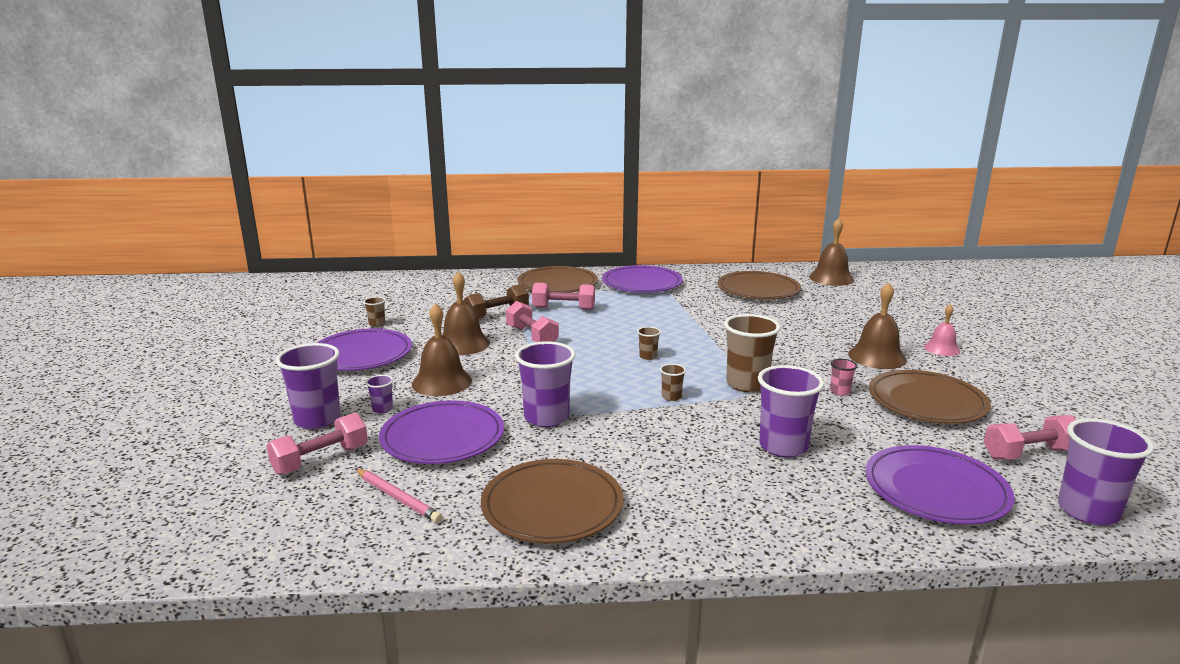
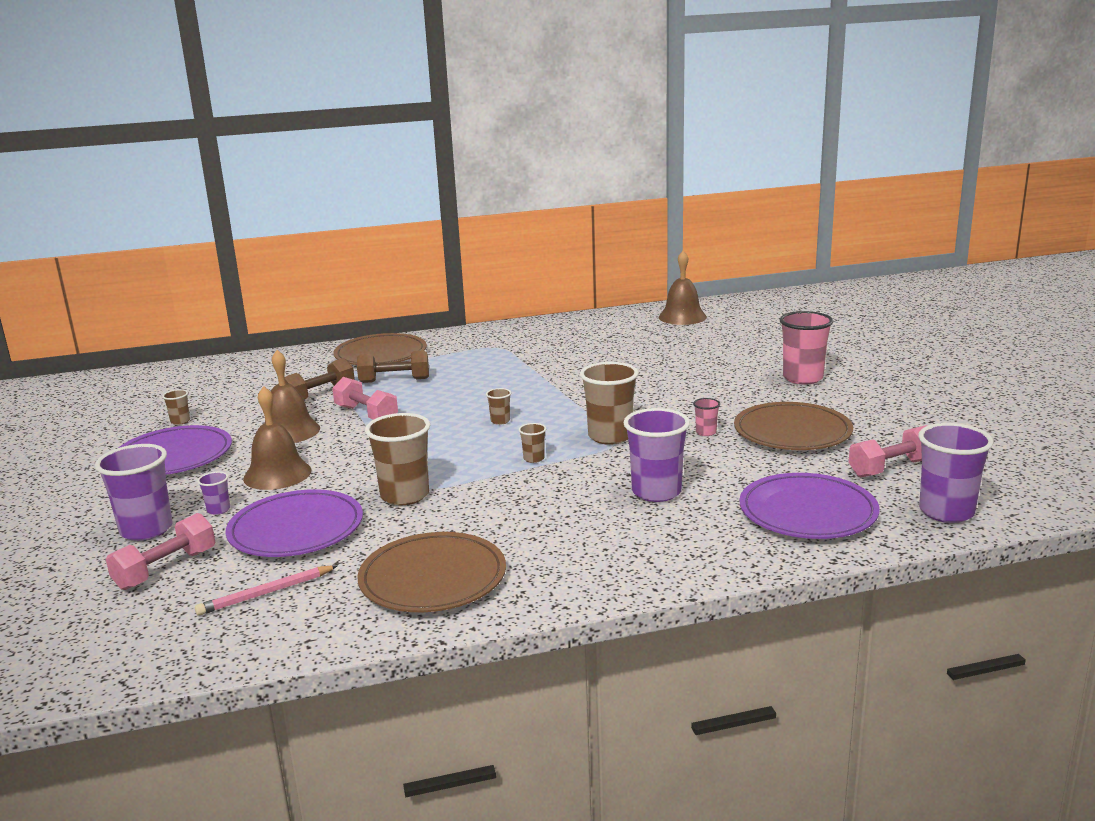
camera: 10 degrees left, 0 degrees up
(398, 498) = (266, 593): pink pencil -> pink pencil turned 120 degrees clockwise
(546, 417) = (405, 495): purple cup -> brown cup
(563, 308) = (394, 380): pink dumbbell -> brown dumbbell
(642, 283) = (476, 344): purple plate -> none
(758, 290) = (606, 337): brown plate -> none
(877, 357) = (739, 394): brown bell -> none
(941, 348) = (802, 378): pink bell -> pink cup

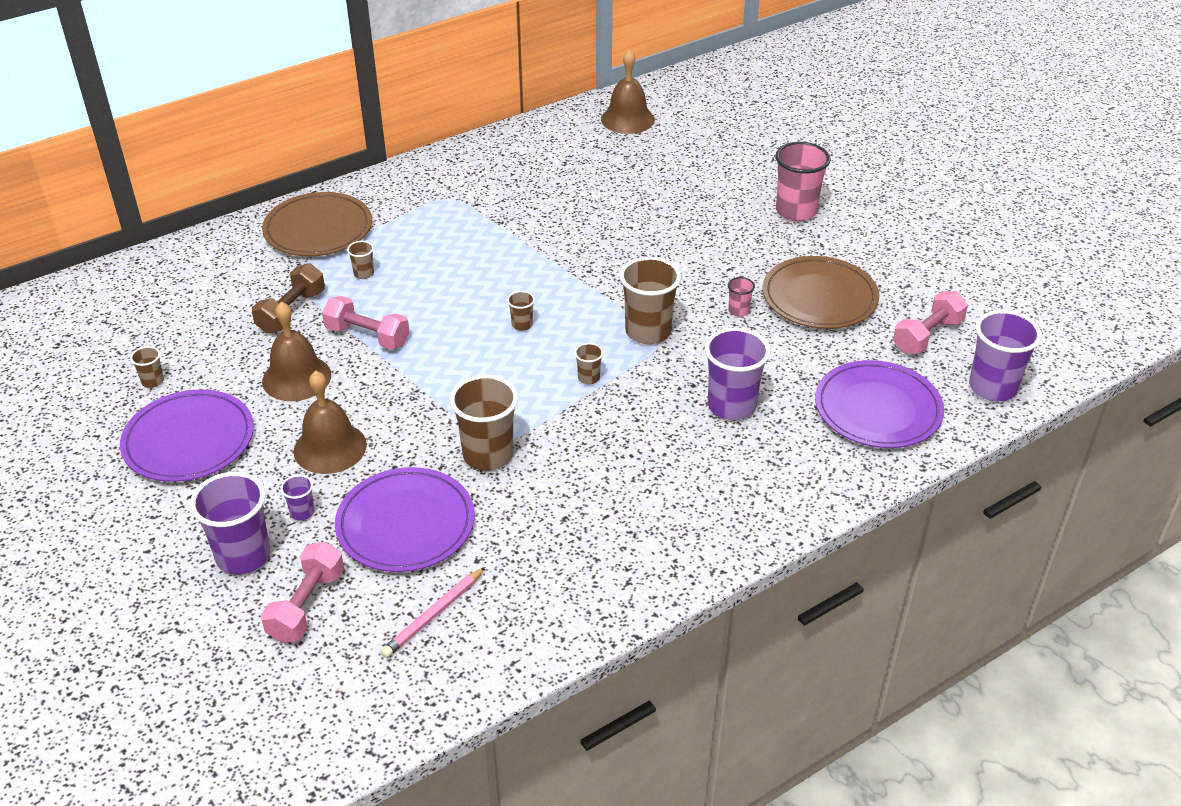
camera: 20 degrees left, 20 degrees up
(394, 380) = (364, 274): brown dumbbell -> brown cup
(433, 578) = (583, 562): brown plate -> none

